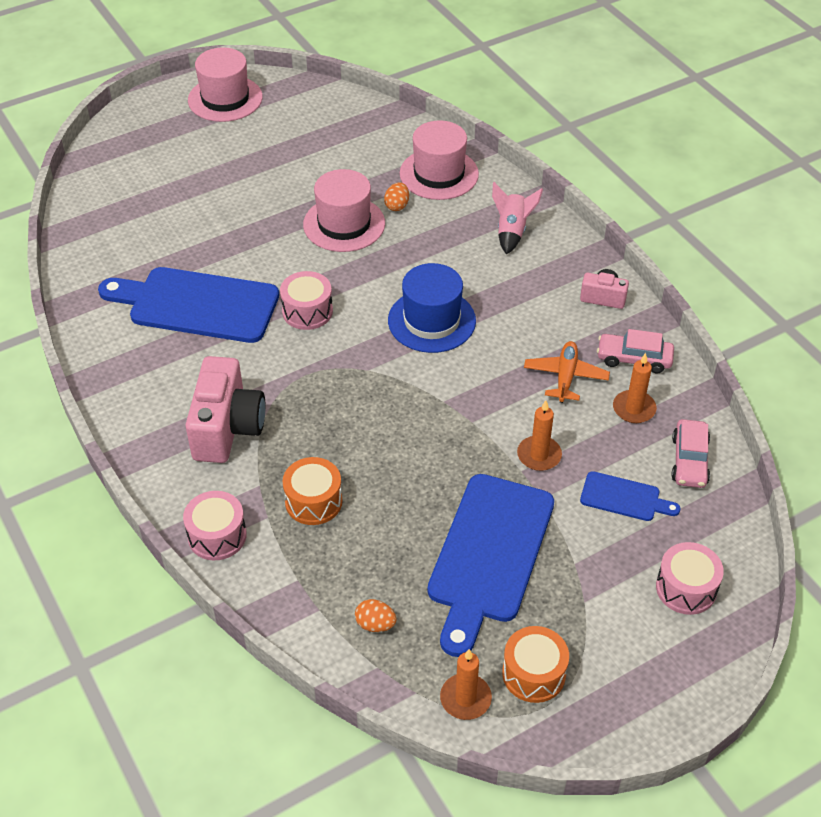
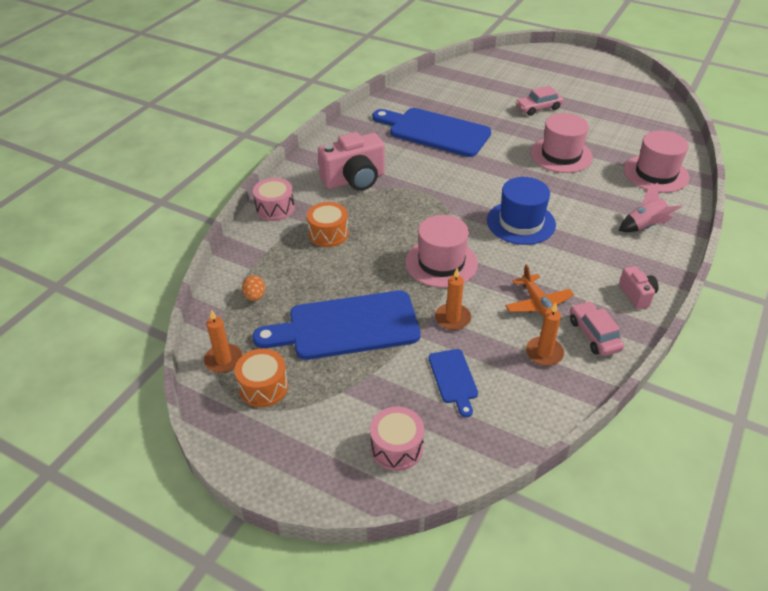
camera: 60 degrees right, 5 degrees down
(197, 304) = (434, 131): blue cutting board -> blue cutting board turned 45 degrees counterclockwise
(225, 99) = (606, 73): pink hat -> pink hat (441, 263)
(307, 311) = (473, 171): pink drum -> none
(397, 206) = (603, 168): orange egg -> none
(565, 377) = (538, 304): orange plane -> orange plane turned 90 degrees clockwise
(689, 461) = (523, 405): pink car -> pink car (538, 108)

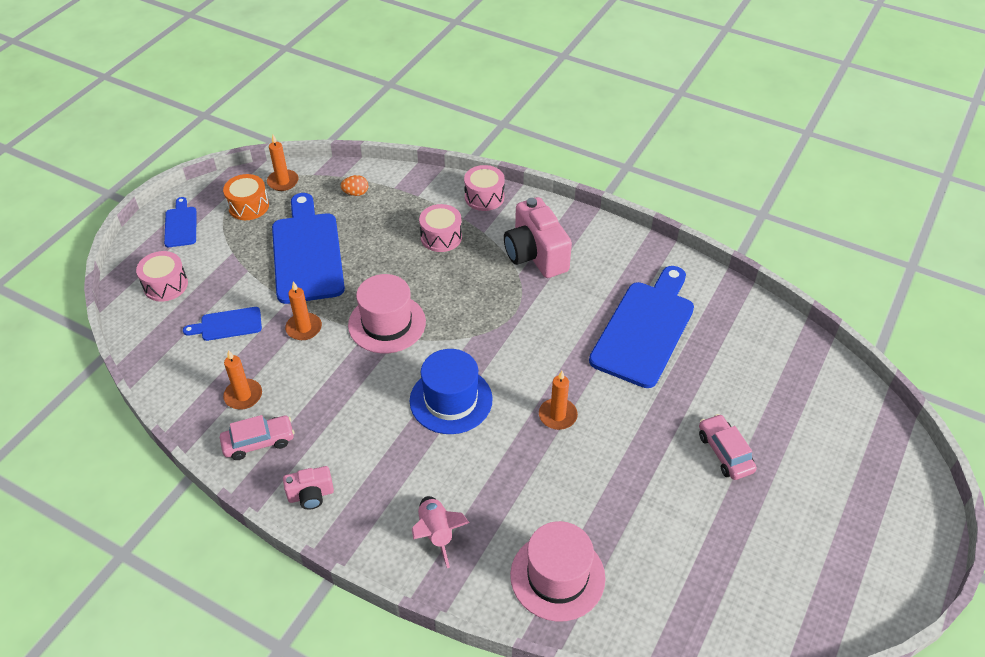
camera: 90 degrees right, 5 degrees up
(290, 452) = (181, 225): none -> blue cutting board
(328, 234) = (441, 237): orange drum -> pink drum
(524, 171) = (557, 415): none -> orange candle
(538, 304) = (311, 399): orange plane -> none
(561, 155) = (599, 463): pink hat -> none

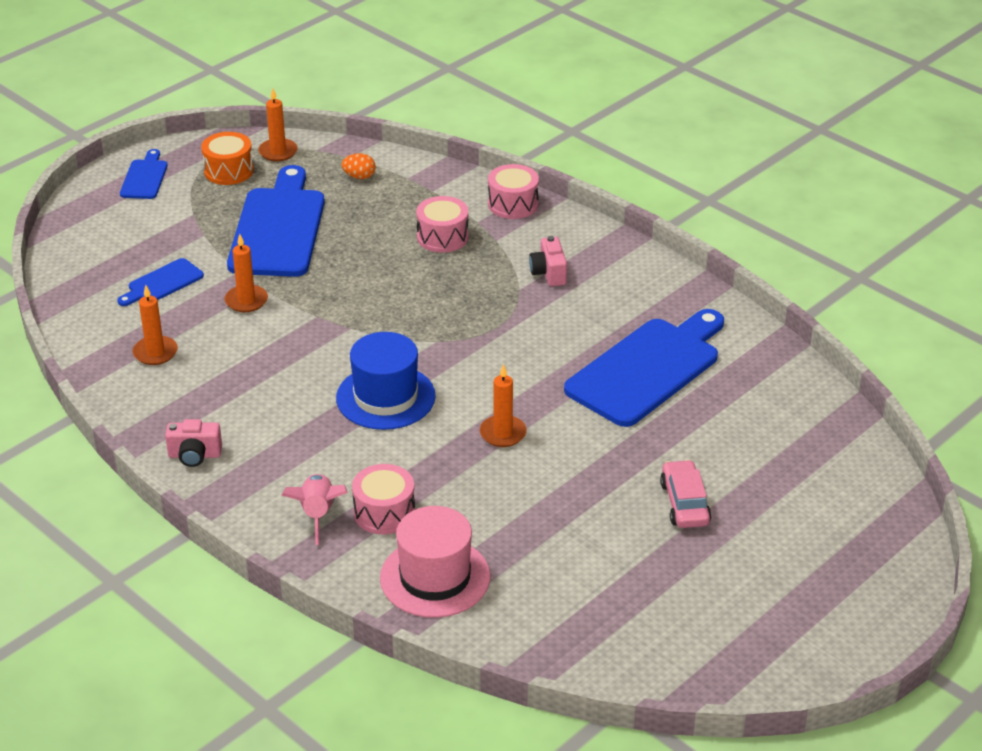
camera: 15 degrees right, 10 degrees down
(165, 285) = (107, 234): pink drum -> pink drum (384, 512)
(227, 324) = (162, 283): blue cutting board -> blue cutting board turned 45 degrees counterclockwise
(259, 442) = (156, 398): pink car -> none
(387, 323) = (343, 312): pink hat -> none
(535, 255) = (549, 273): pink camera -> pink camera, size x0.52

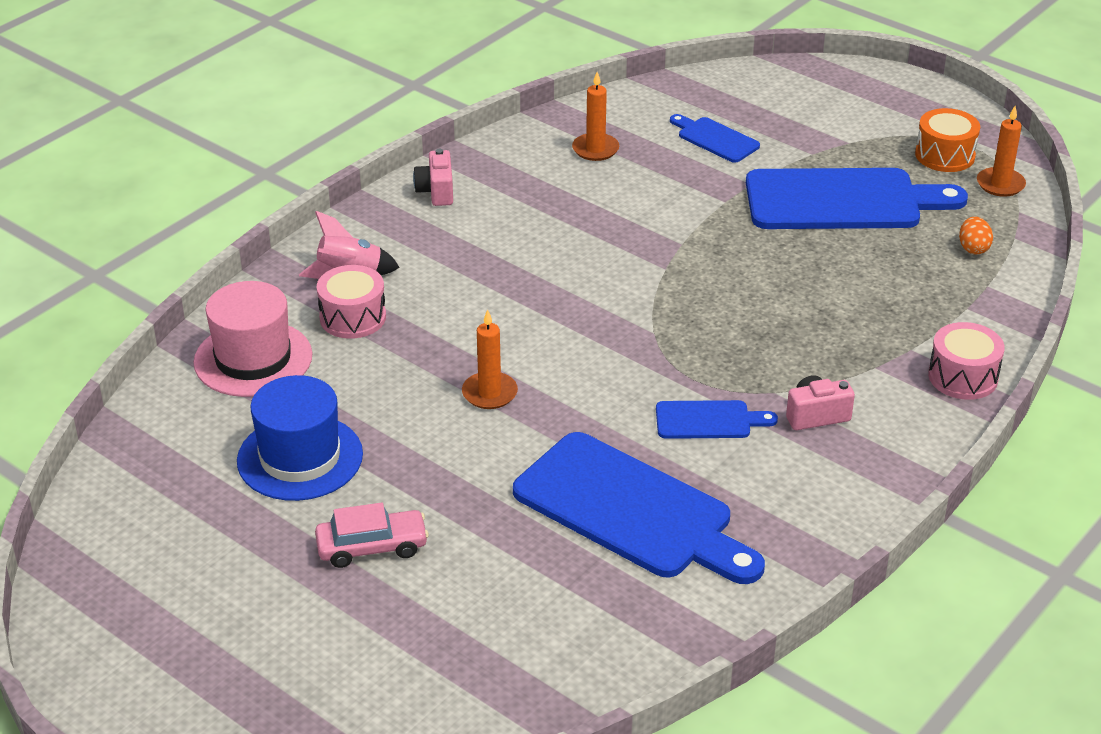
camera: 85 degrees right, 0 degrees up
(145, 177) = (907, 104): blue cutting board -> blue cutting board (708, 420)
(246, 301) = (697, 194): orange candle -> none
(385, 397) = (544, 303): blue hat -> blue hat (300, 457)
(442, 237) = (866, 323): pink drum -> none

